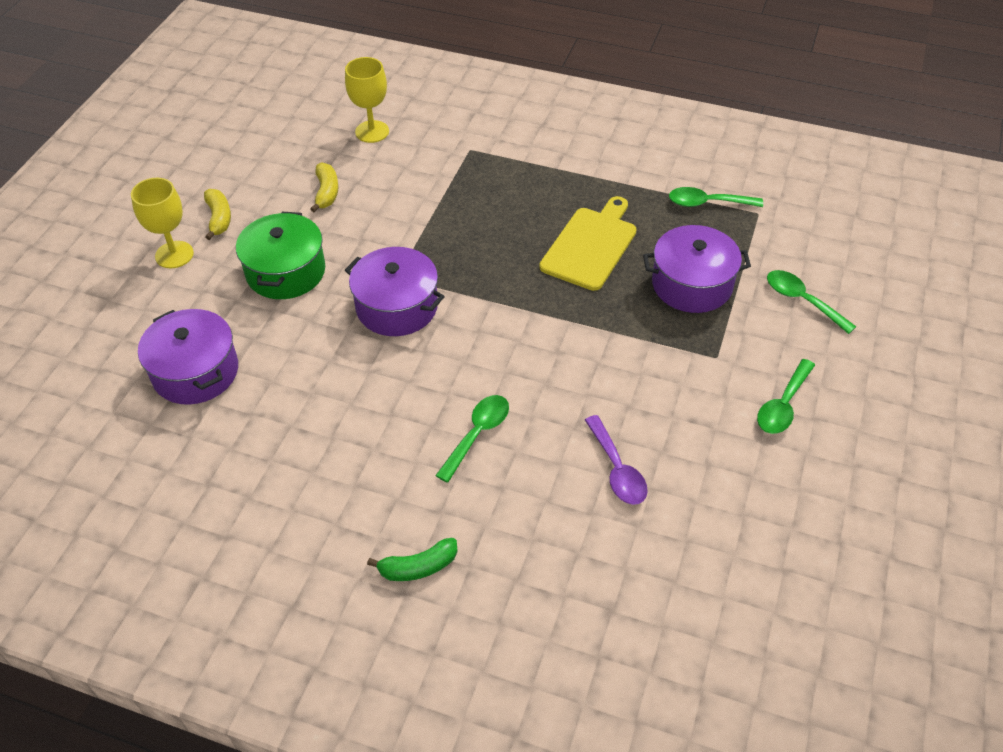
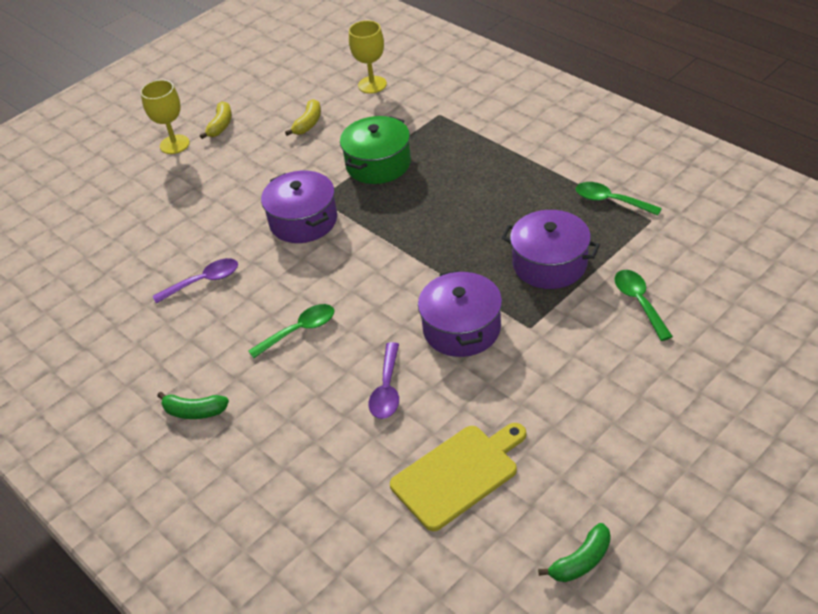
camera: 30 degrees right, 5 degrees down
(195, 372) = (136, 230): purple pot -> purple pot (462, 328)
(285, 271) = (241, 175): green pot -> green pot (378, 164)
(324, 410) = (203, 281): none -> purple spoon
(590, 246) = (485, 212): yellow cutting board -> yellow cutting board (458, 474)
(783, 405) = (560, 382): green spoon -> none
(921, 581) = (581, 561): none -> green banana

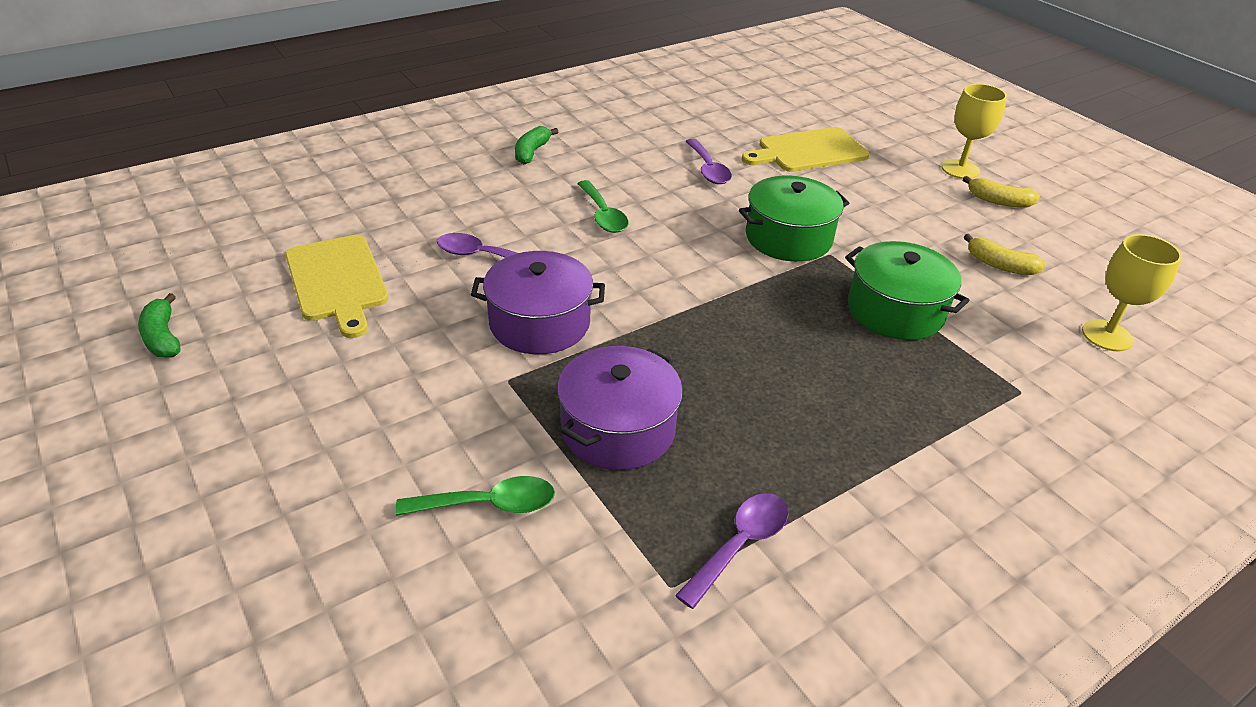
camera: 95 degrees right, 5 degrees down
(158, 226) = (808, 151): none -> yellow cutting board
(303, 221) = (788, 238): purple pot -> green pot
(610, 201) = (740, 545): green spoon -> purple spoon

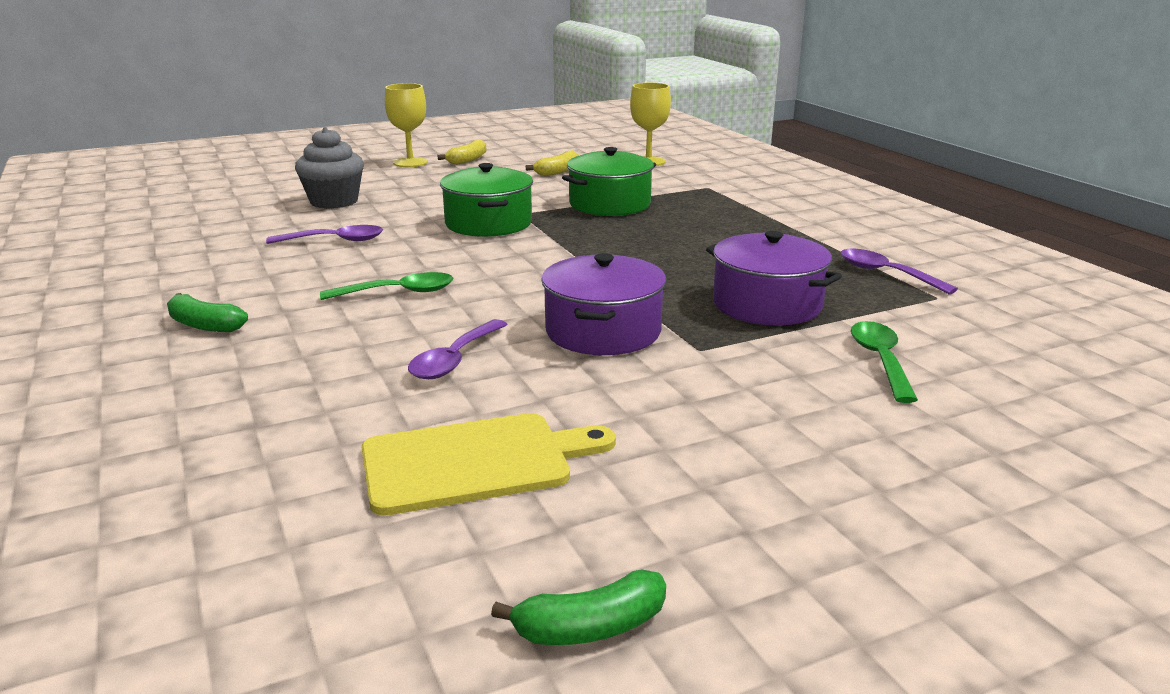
camera: 80 degrees left, 15 degrees down
(808, 151) = (334, 201): yellow cutting board -> grey cupcake

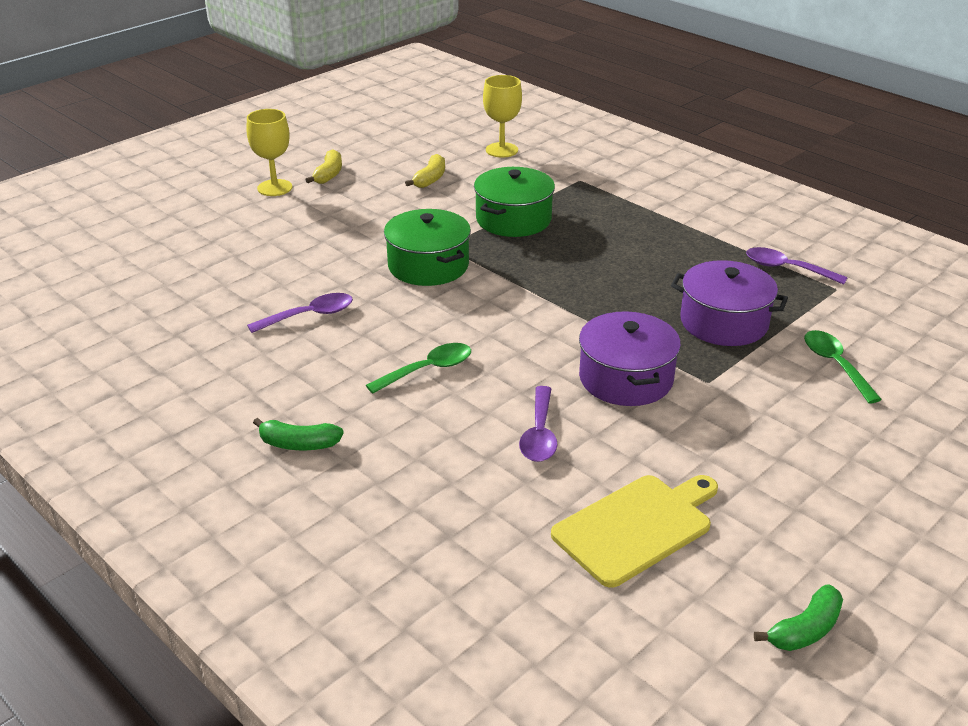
camera: 20 degrees left, 10 degrees up
(334, 201) = (254, 261): grey cupcake -> none

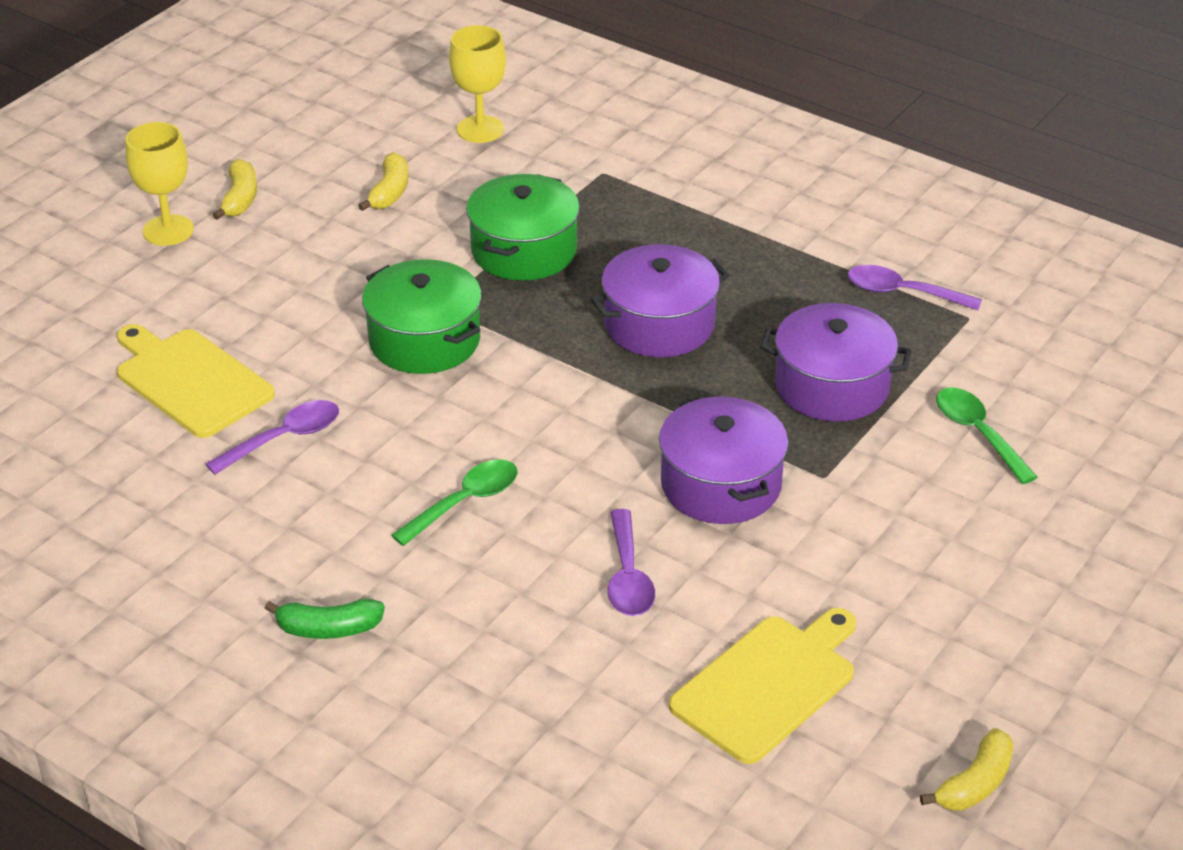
camera: 10 degrees left, 5 degrees up
(257, 274) = (190, 381): none -> yellow cutting board
(600, 271) = (659, 324): none -> purple pot
(805, 630) = (975, 783): green banana -> yellow banana

